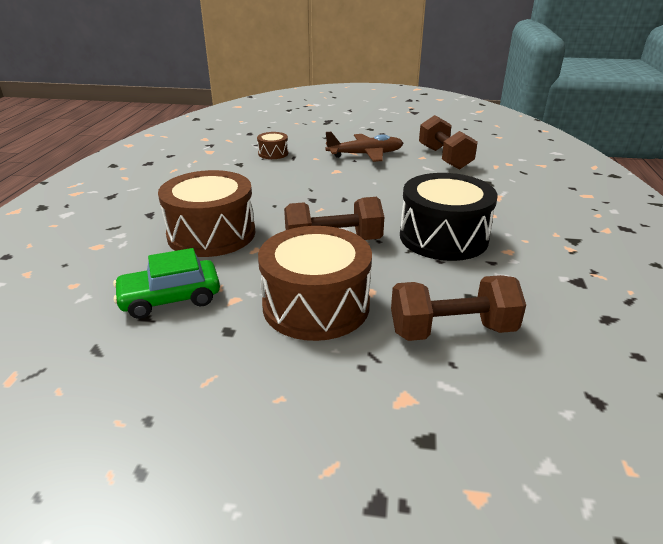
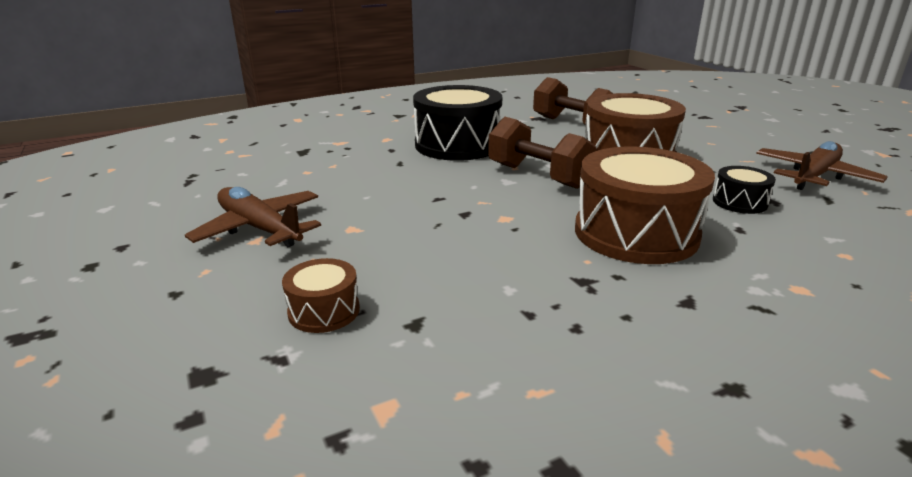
camera: 125 degrees left, 5 degrees down
(120, 390) = (814, 176): none -> brown plane
(170, 298) = (739, 202): green car -> black drum
(444, 158) = (233, 180): brown dumbbell -> none

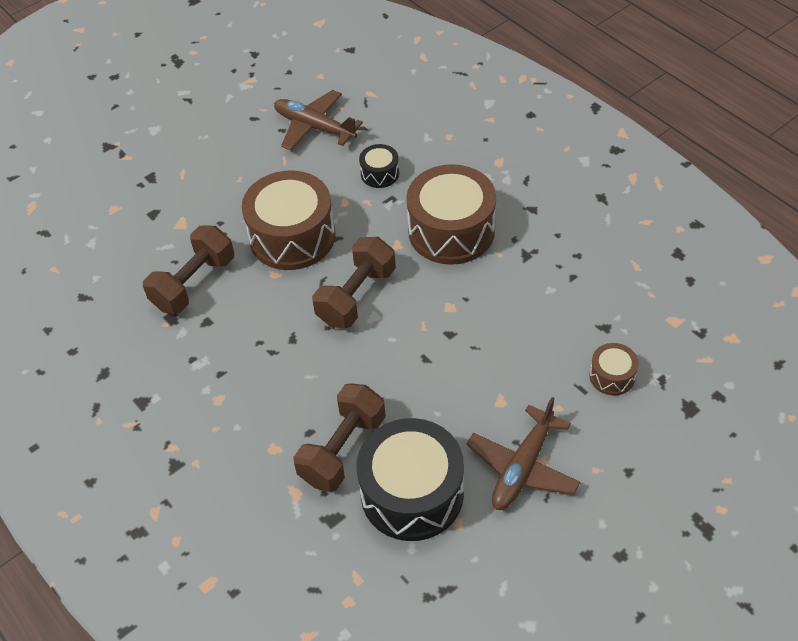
camera: 100 degrees left, 25 degrees up
(363, 158) = (343, 449): none -> brown dumbbell
(458, 145) = (283, 374): black drum -> black drum (412, 493)

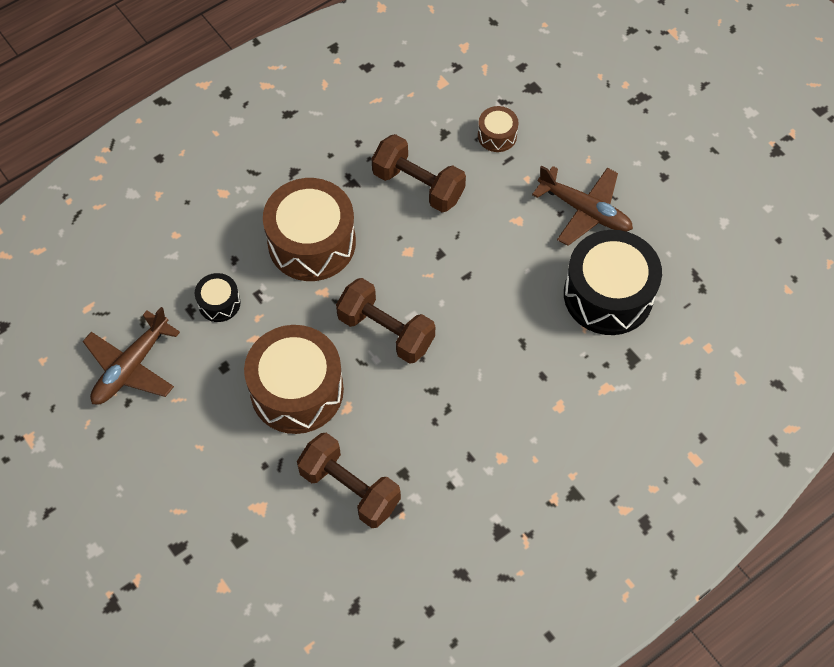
camera: 90 degrees left, 10 degrees up
(343, 449) = (562, 348): brown dumbbell -> brown dumbbell (418, 185)

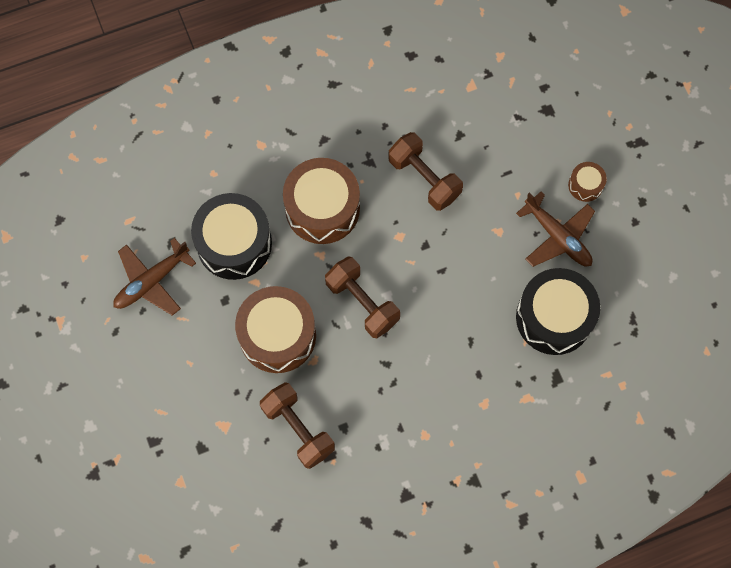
camera: 15 degrees right, 10 degrees up
(219, 303) = (234, 243): black drum -> black drum, size x2.14
(497, 135) = (504, 148): brown drum -> brown drum (585, 185)

